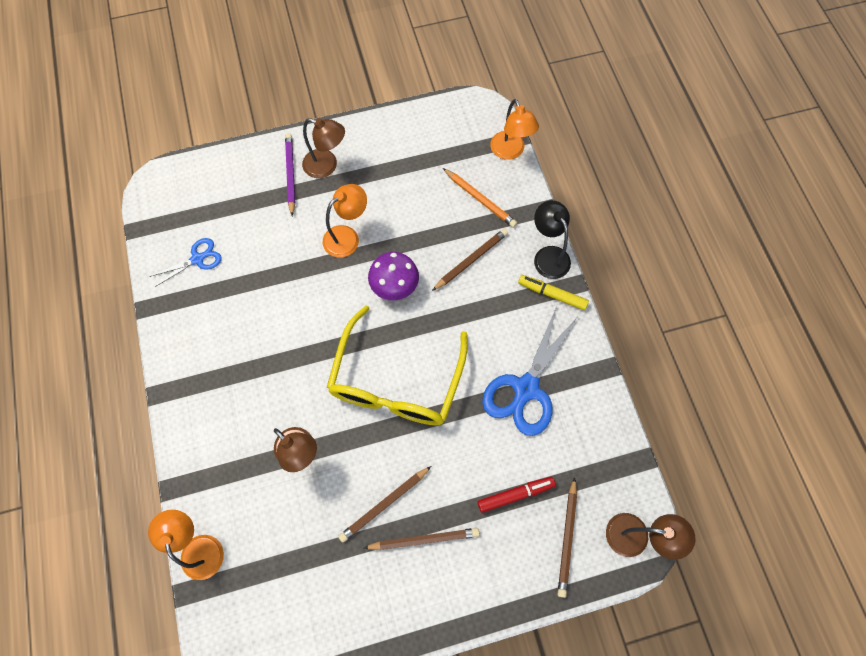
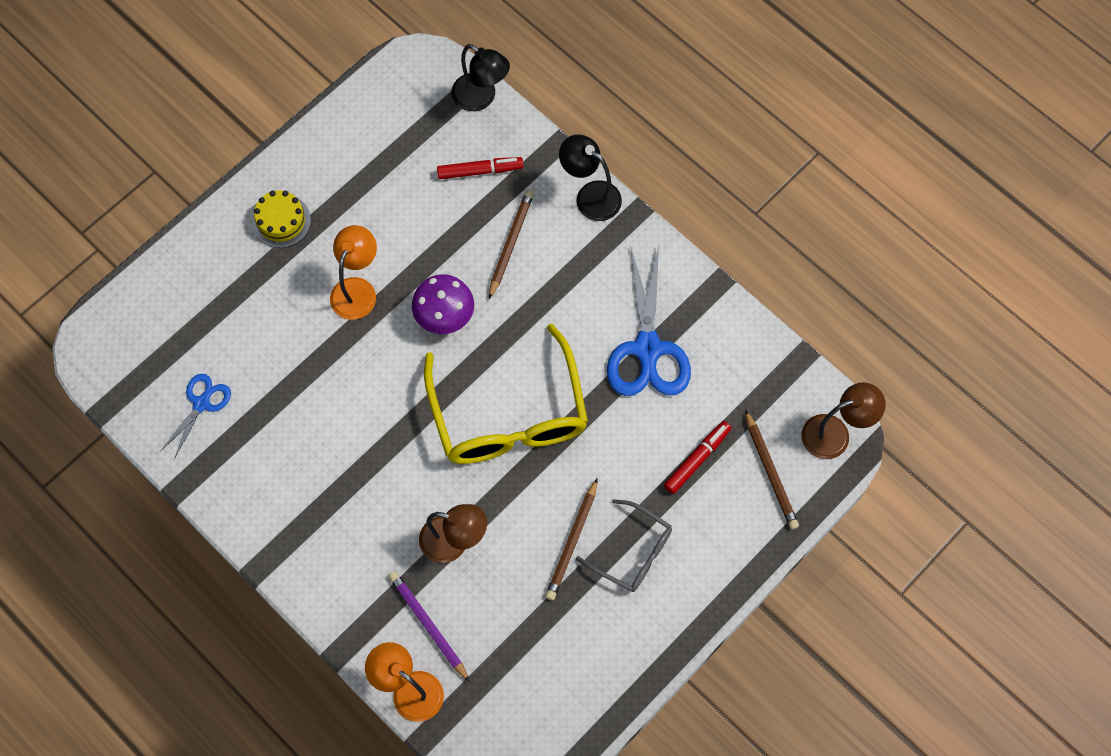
camera: 30 degrees left, 0 degrees up
(291, 174) = (245, 252): purple pencil -> purple pencil (428, 625)
(327, 166) = (281, 221): brown lamp -> yellow cake
(424, 539) = (632, 552): brown pencil -> grey glasses
(480, 199) = (480, 171): orange pencil -> red marker
(510, 151) = (481, 98): orange lamp -> black lamp
(552, 294) = (618, 236): yellow marker -> none

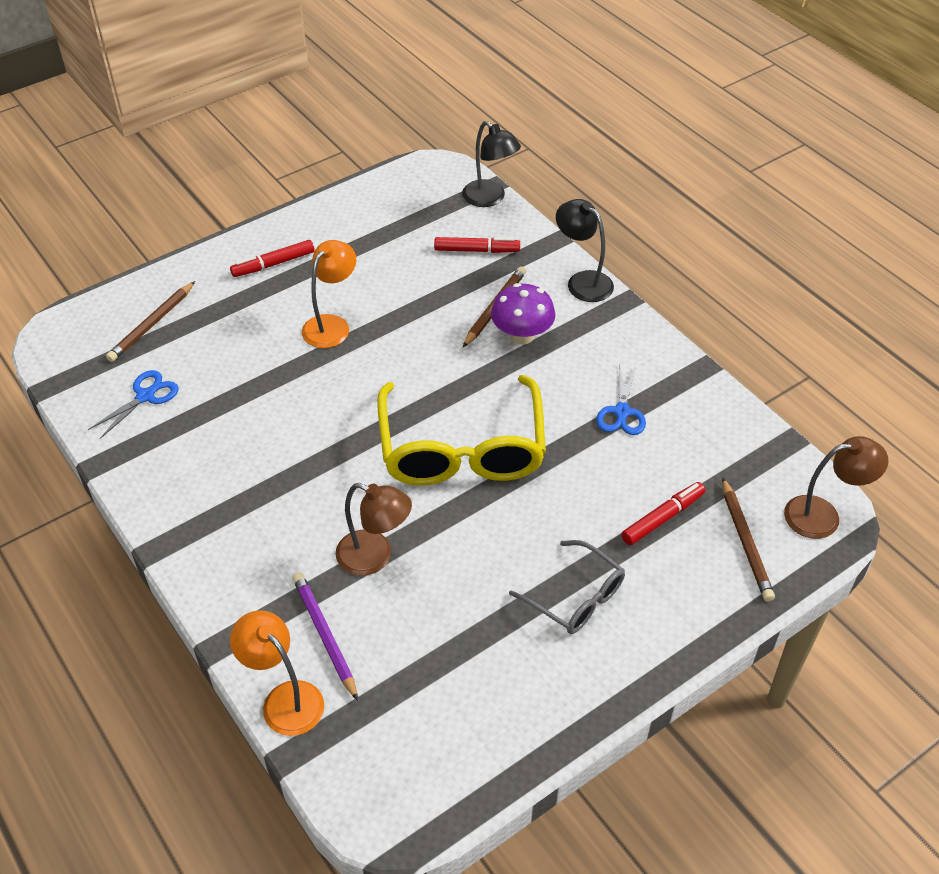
camera: 10 degrees right, 20 degrees down
(281, 221) = (273, 264): yellow cake -> red marker
(444, 316) = (414, 357): purple mushroom -> purple mushroom (522, 335)
(571, 542) = (507, 577): brown pencil -> brown pencil (151, 324)
(647, 349) = (622, 412): blue scissors -> blue scissors, size x0.54

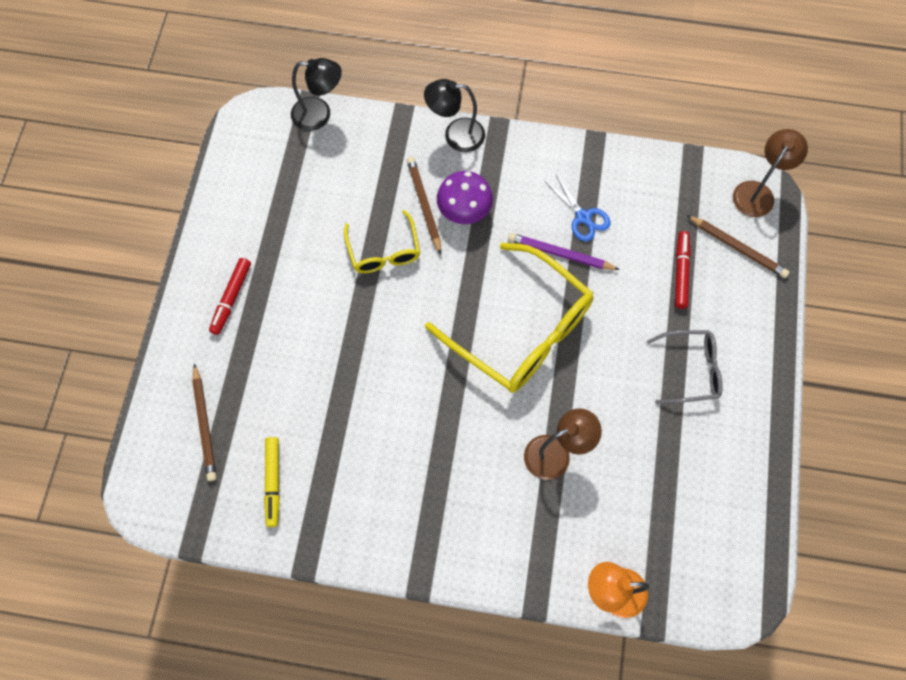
camera: 45 degrees left, 20 degrees up
(145, 396) = (273, 482): blue scissors -> yellow marker
(325, 635) = (587, 531): purple pencil -> purple pencil (560, 253)
(331, 325) = (332, 312): orange lamp -> none
(422, 315) = (384, 251): none -> yellow glasses
(477, 250) = (360, 167): red marker -> none

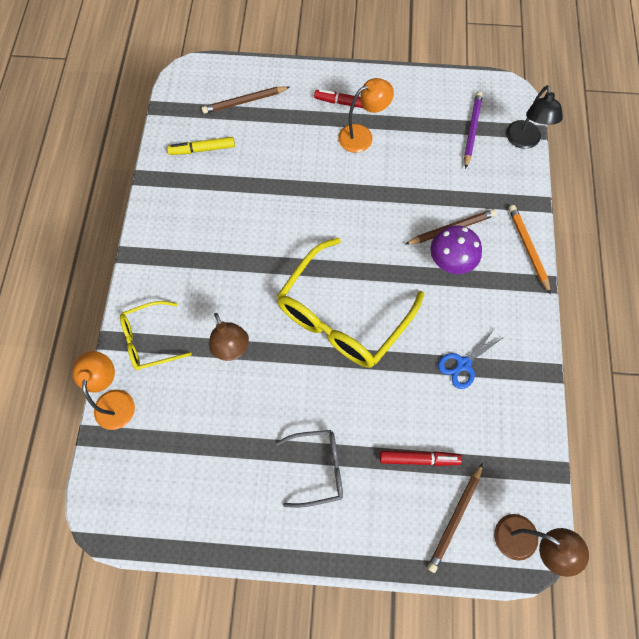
camera: 85 degrees right, 0 degrees up
(283, 284) = (362, 135): none -> orange lamp
(384, 251) = (402, 202): yellow glasses -> yellow glasses (149, 340)
(455, 135) = (528, 248): black lamp -> orange pencil
(560, 253) = (422, 345): purple pencil -> purple pencil (472, 130)
(690, 370) = (318, 468): grey glasses -> grey glasses turned 90 degrees counterclockwise

